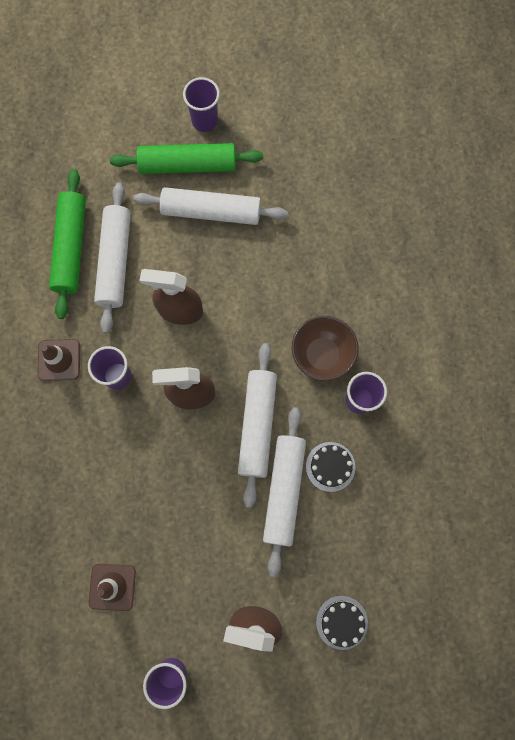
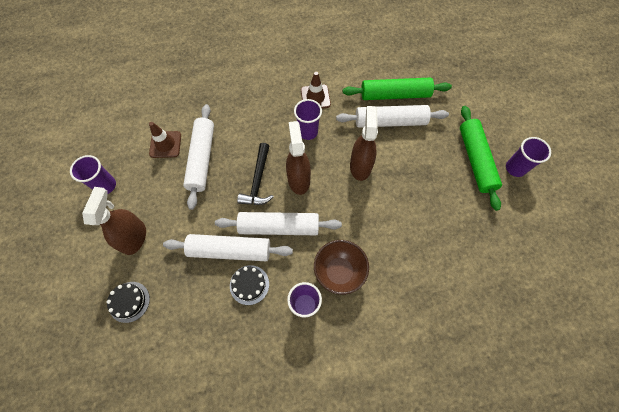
camera: 85 degrees right, 10 degrees down
(188, 450) = (258, 181): none -> black hammer
(211, 212) = (441, 179): white rolling pin -> white rolling pin (202, 159)

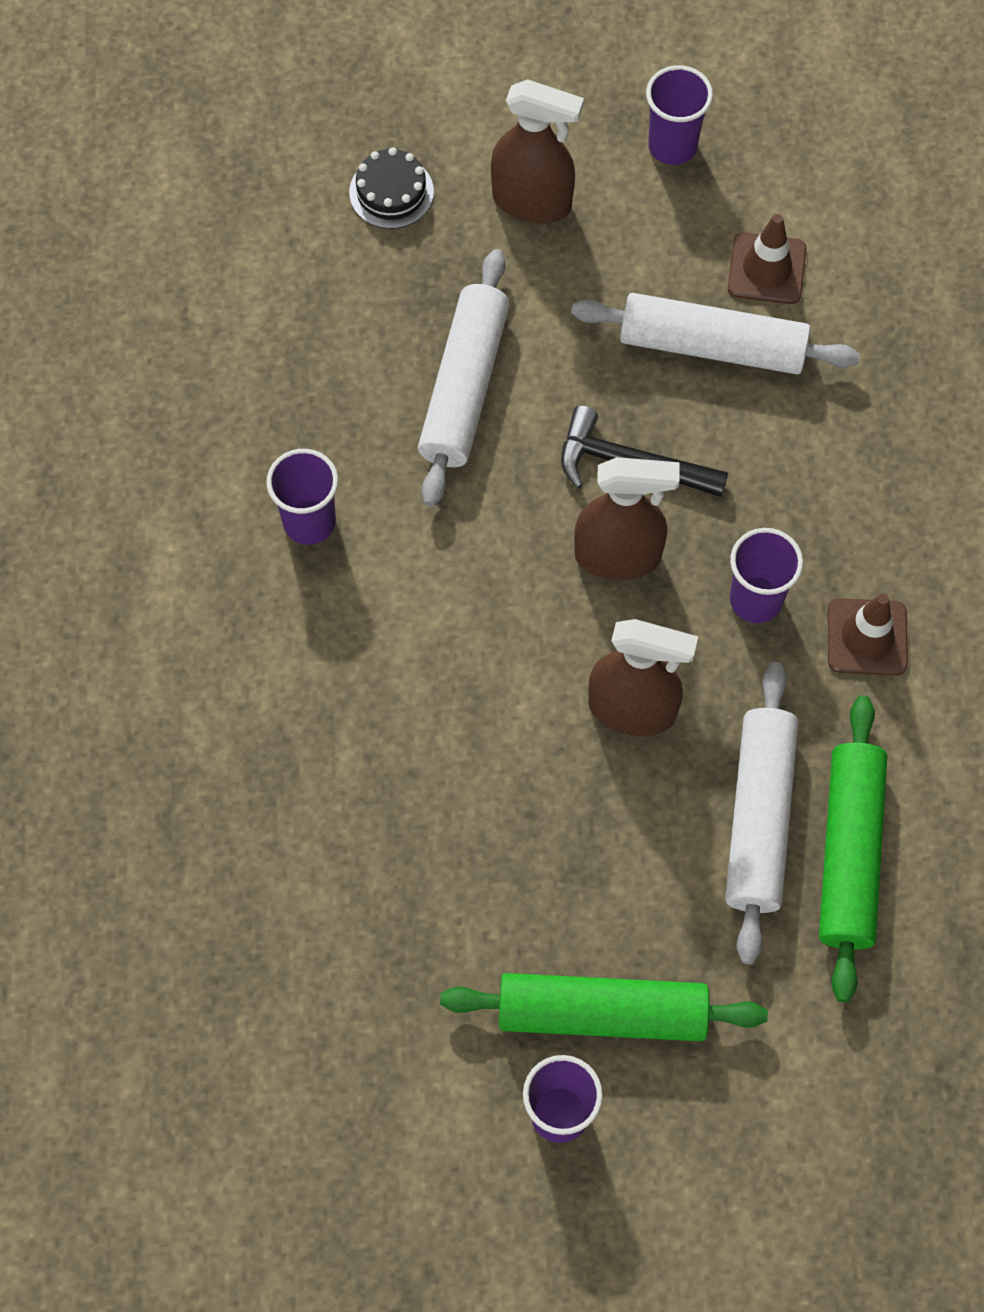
camera: 100 degrees right, 0 degrees up
(249, 284) = (378, 418): black cake -> none
(279, 227) = (501, 494): white rolling pin -> none
(339, 272) = (367, 605): brown bowl -> none

